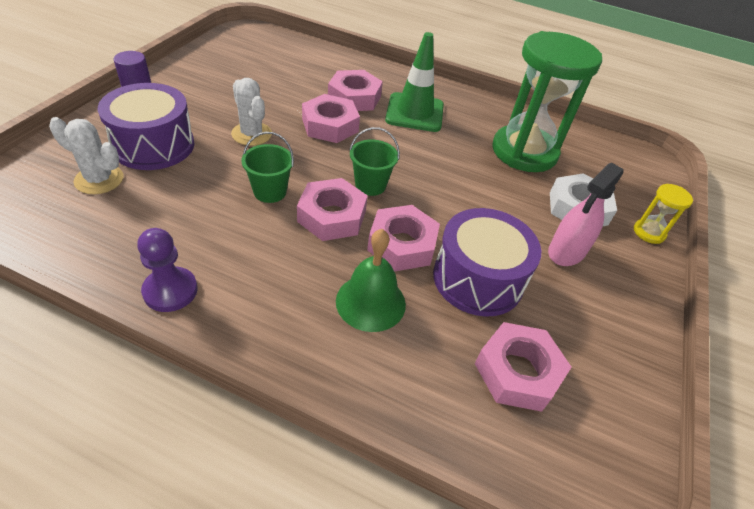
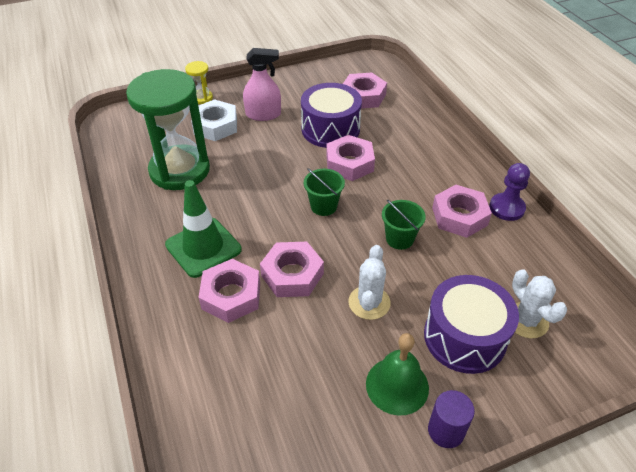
camera: 130 degrees left, 0 degrees up
(332, 216) = (373, 200): pink nut -> pink nut (459, 216)
(370, 302) = (400, 149): green bell -> green bell (397, 385)

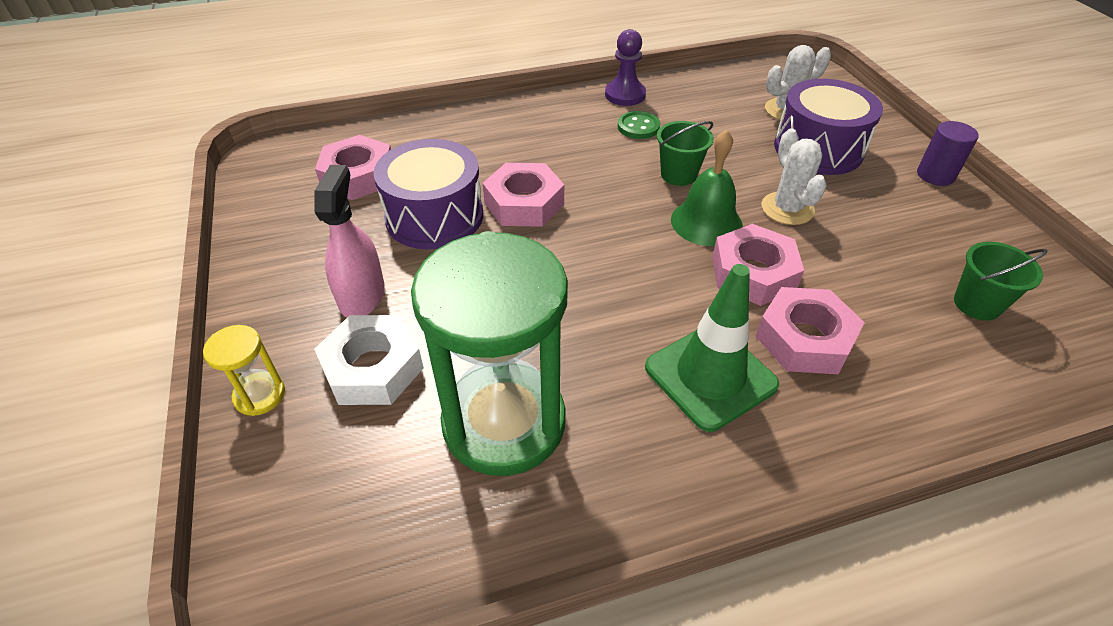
camera: 85 degrees left, 0 degrees up
(323, 206) = (616, 235): green bucket -> green bucket (977, 304)
(369, 302) = (787, 209): white cactus -> white cactus turned 60 degrees clockwise
(397, 385) = (896, 200): green bell -> green bell (706, 222)
(459, 216) = (638, 127): pink nut -> green button

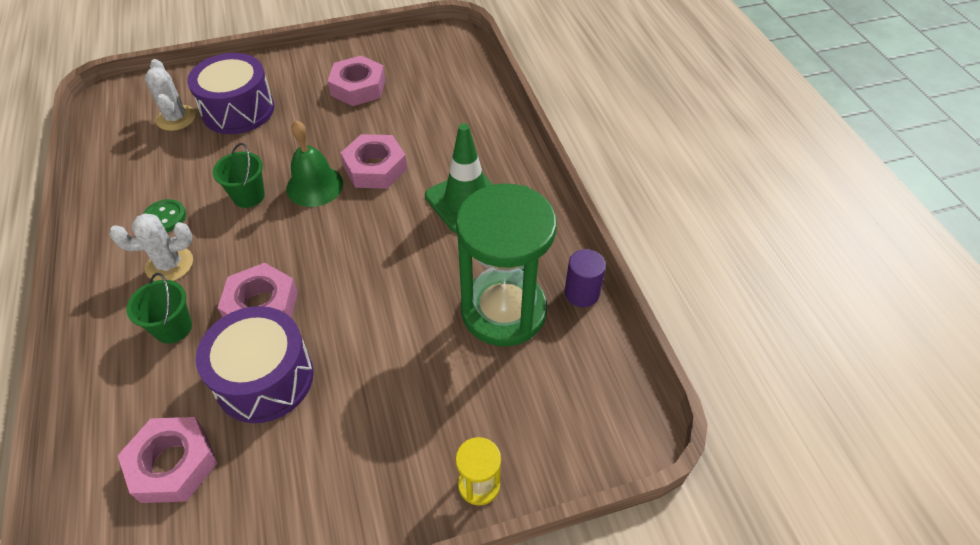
camera: 90 degrees left, 5 degrees up
(362, 296) = (368, 425): pink spray bottle -> none
(373, 368) = (453, 402): white nut -> none
(625, 95) = (102, 224): purple pawn -> none
(787, 209) = (308, 139): white cactus -> white cactus (169, 264)
(804, 339) = (438, 153): pink nut -> pink nut (358, 87)
(935, 175) = (289, 60): purple cylinder -> purple cylinder (581, 293)
(977, 304) = (415, 76): green bucket -> green bucket (173, 328)

